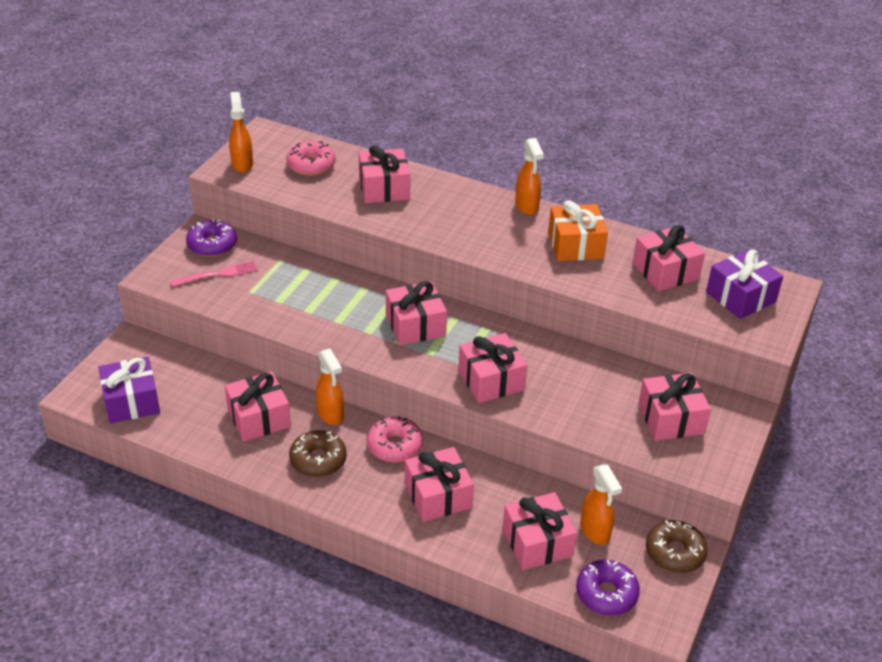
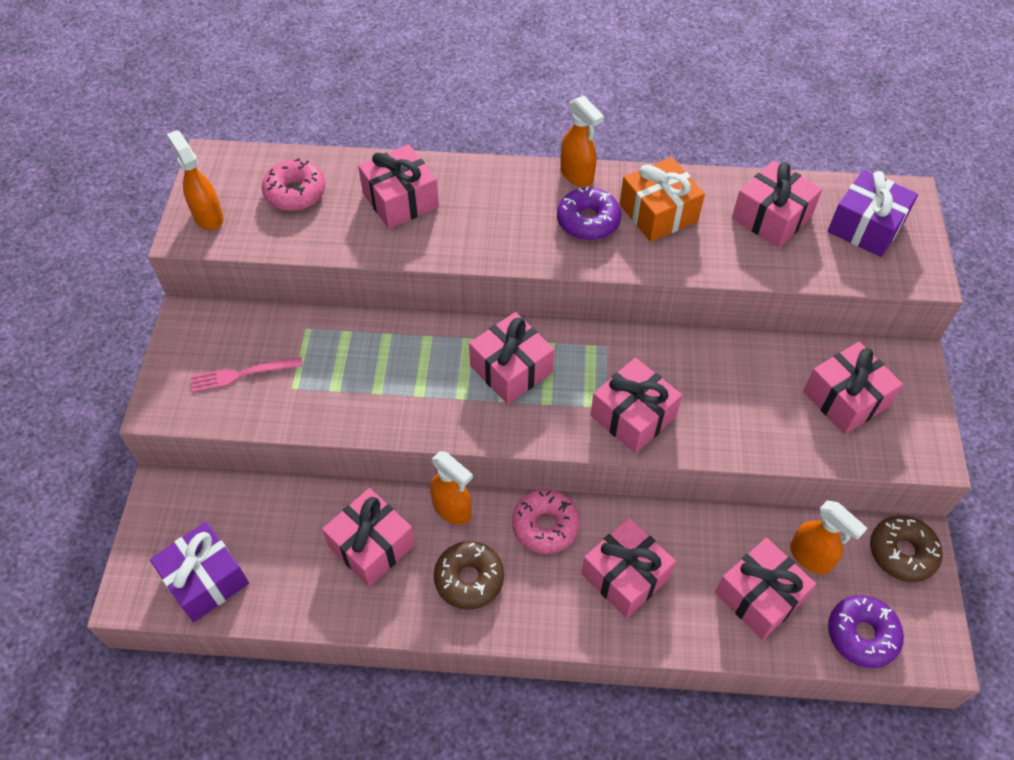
camera: 20 degrees left, 15 degrees up
(212, 245) = (212, 334): purple donut -> purple donut (588, 221)
(218, 274) = (241, 374): pink fork -> pink fork turned 150 degrees counterclockwise

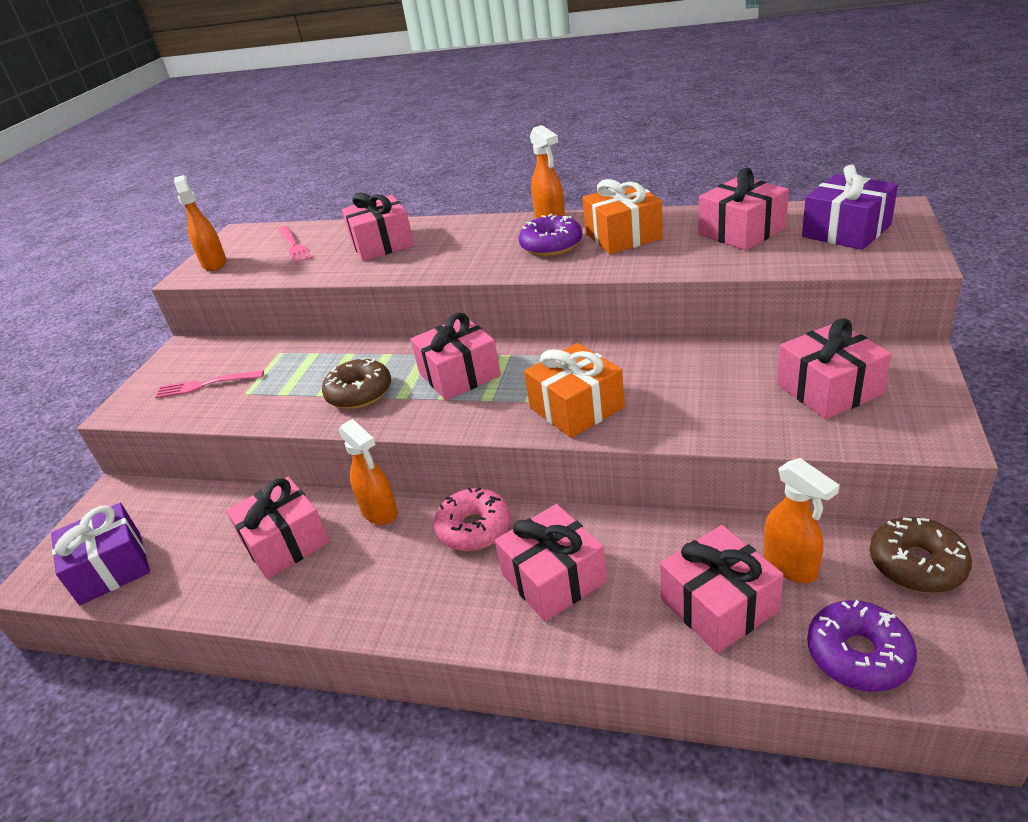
camera: 15 degrees right, 20 degrees down
(295, 193) = (294, 246): pink donut -> pink fork
(469, 579) = (375, 576): brown donut -> brown donut (359, 393)
(633, 416) = (576, 408): pink gift -> orange gift

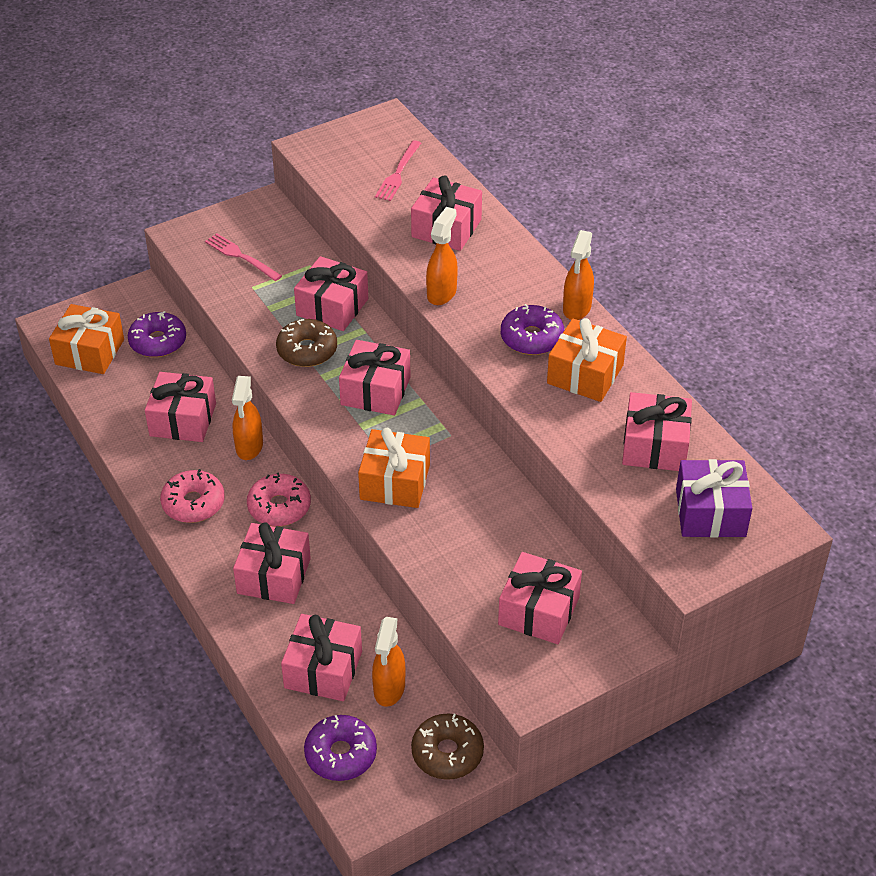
camera: 40 degrees right, 10 degrees up
(111, 568) = (90, 352): purple gift -> orange gift
(180, 511) = (158, 342): none -> purple donut
(214, 263) = (332, 147): orange spray bottle -> orange spray bottle (442, 293)
(338, 359) = (332, 307): none -> pink gift
(390, 592) = (193, 503): none -> pink donut

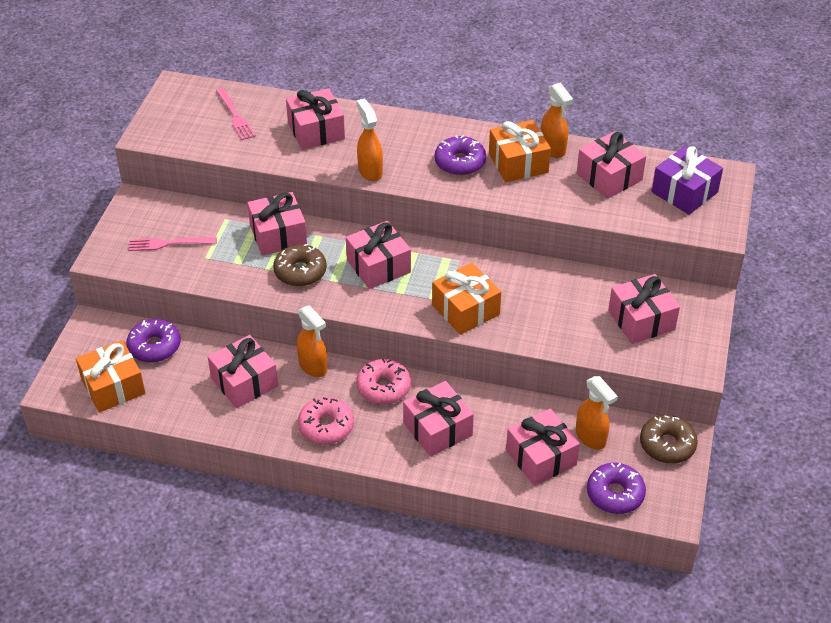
camera: 45 degrees left, 0 degrees up
(576, 309) = (461, 129): orange spray bottle -> orange spray bottle (553, 149)

